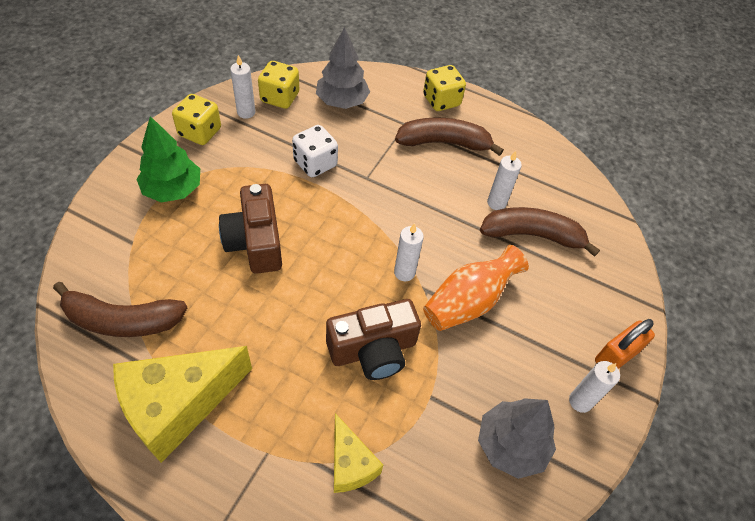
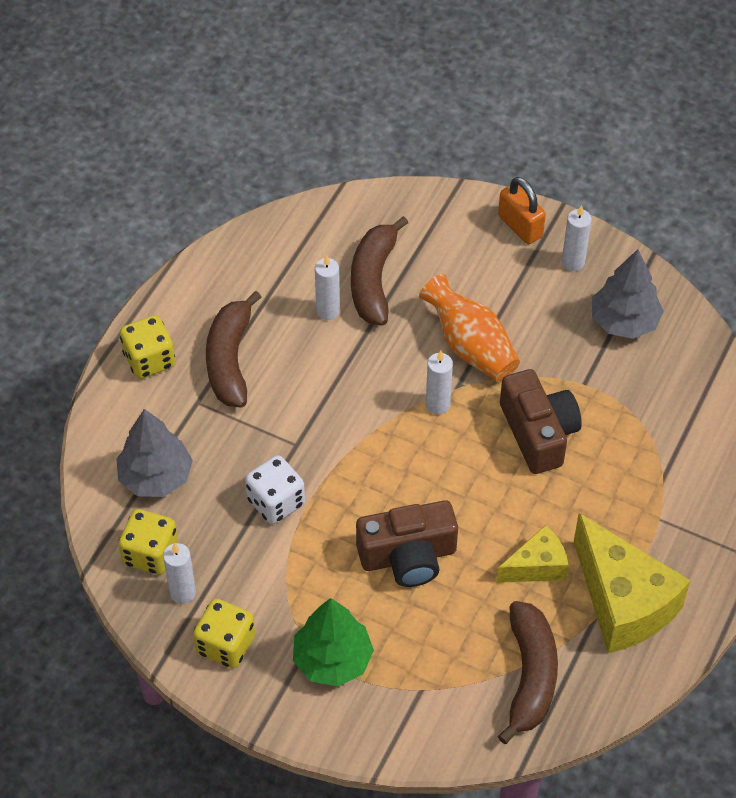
camera: 85 degrees left, 0 degrees up
(350, 464) = (660, 449): yellow cheese -> yellow cheese (536, 566)

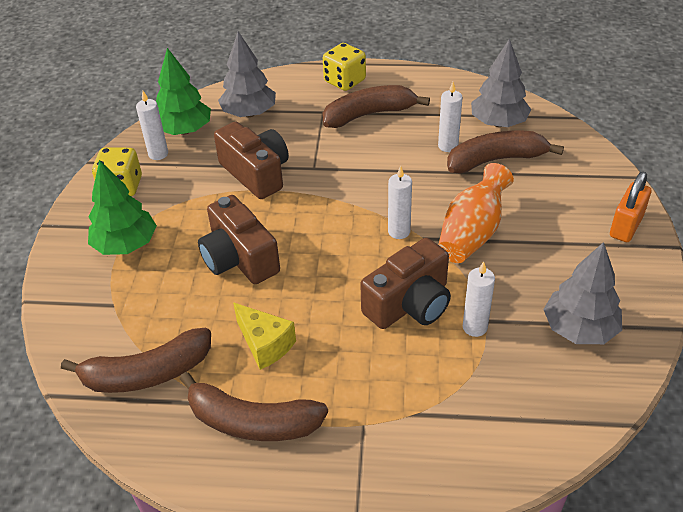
camera: 70 degrees right, 10 degrees down
(150, 554) = (184, 130): yellow dice -> green tree
(276, 502) = (256, 173): white dice -> brown camera
(314, 251) = (498, 123): none -> grey tree
(573, 262) = (617, 272): white candle -> white candle (475, 327)
(623, 602) = (252, 422): yellow cheese -> brown banana

